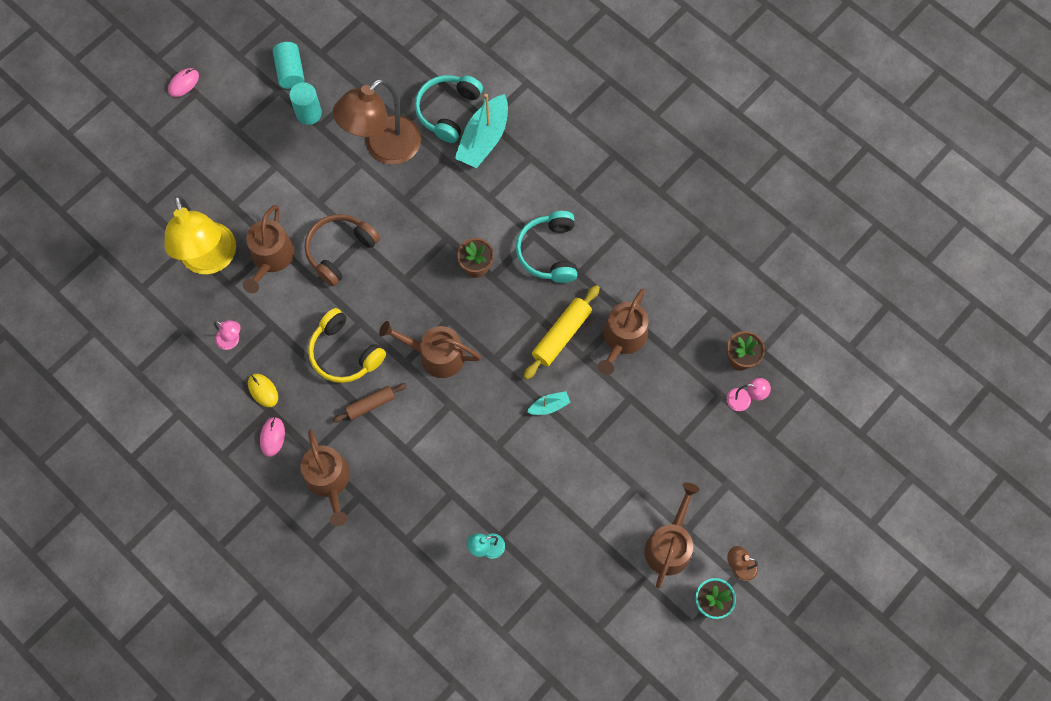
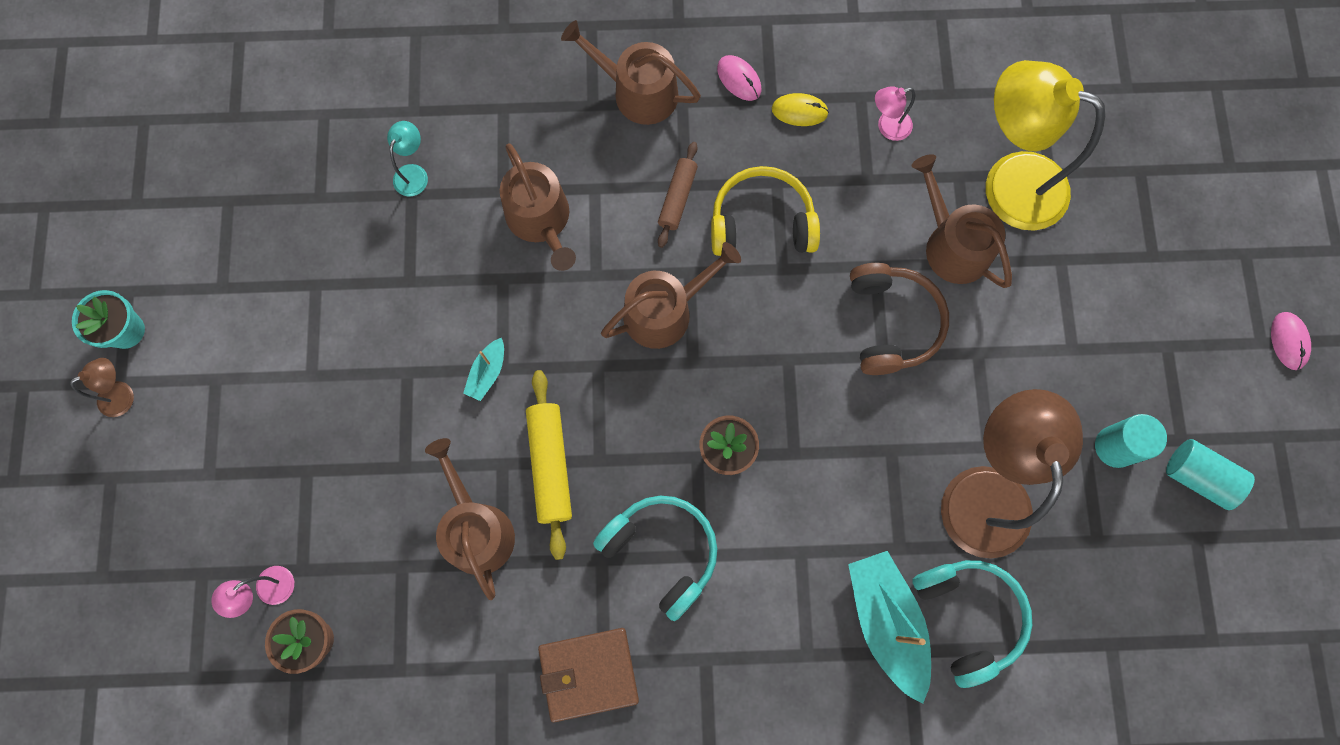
camera: 135 degrees right, 5 degrees up
(630, 234) = (588, 673): none -> brown wallet
(669, 545) = (221, 348): brown watering can -> brown watering can (541, 220)

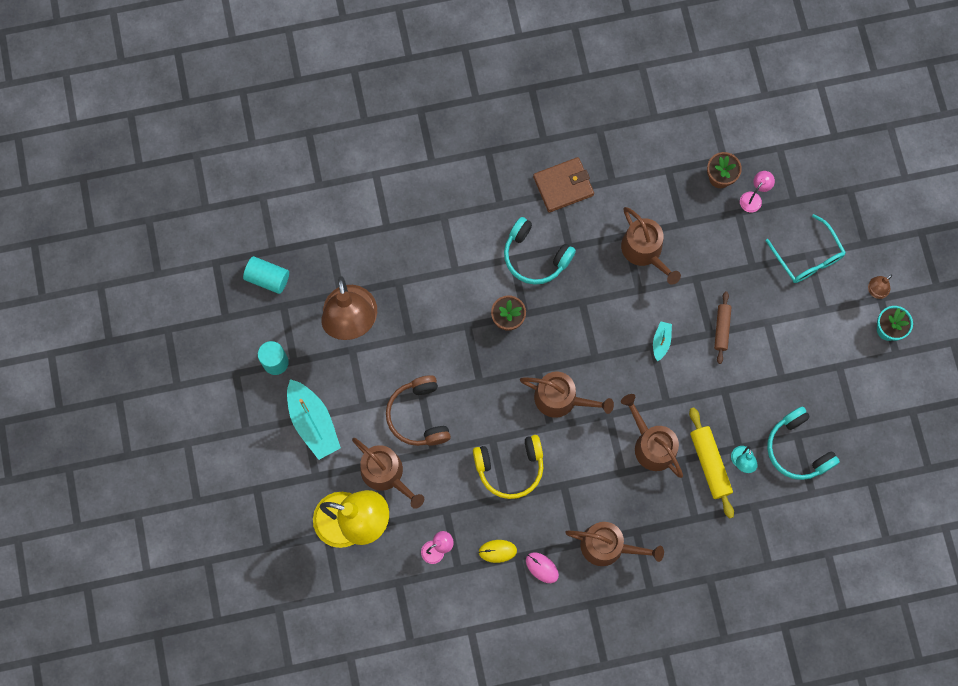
camera: 170 degrees right, 0 degrees up
(211, 471) = (807, 257): none -> turquoise glasses
(550, 465) = (610, 294): yellow rolling pin -> yellow rolling pin (710, 464)
(664, 311) = (561, 398): brown watering can -> brown watering can turned 120 degrees counterclockwise
(677, 198) = (567, 475): brown rolling pin -> brown rolling pin (721, 329)
(886, 622) = (401, 240): turquoise boat -> turquoise boat (313, 422)
(968, 616) = (355, 251): turquoise headphones -> turquoise headphones (797, 449)
(1198, 477) = (225, 353): turquoise cylinder -> turquoise cylinder (268, 278)
(1288, 341) = (170, 447): pink mouse -> none

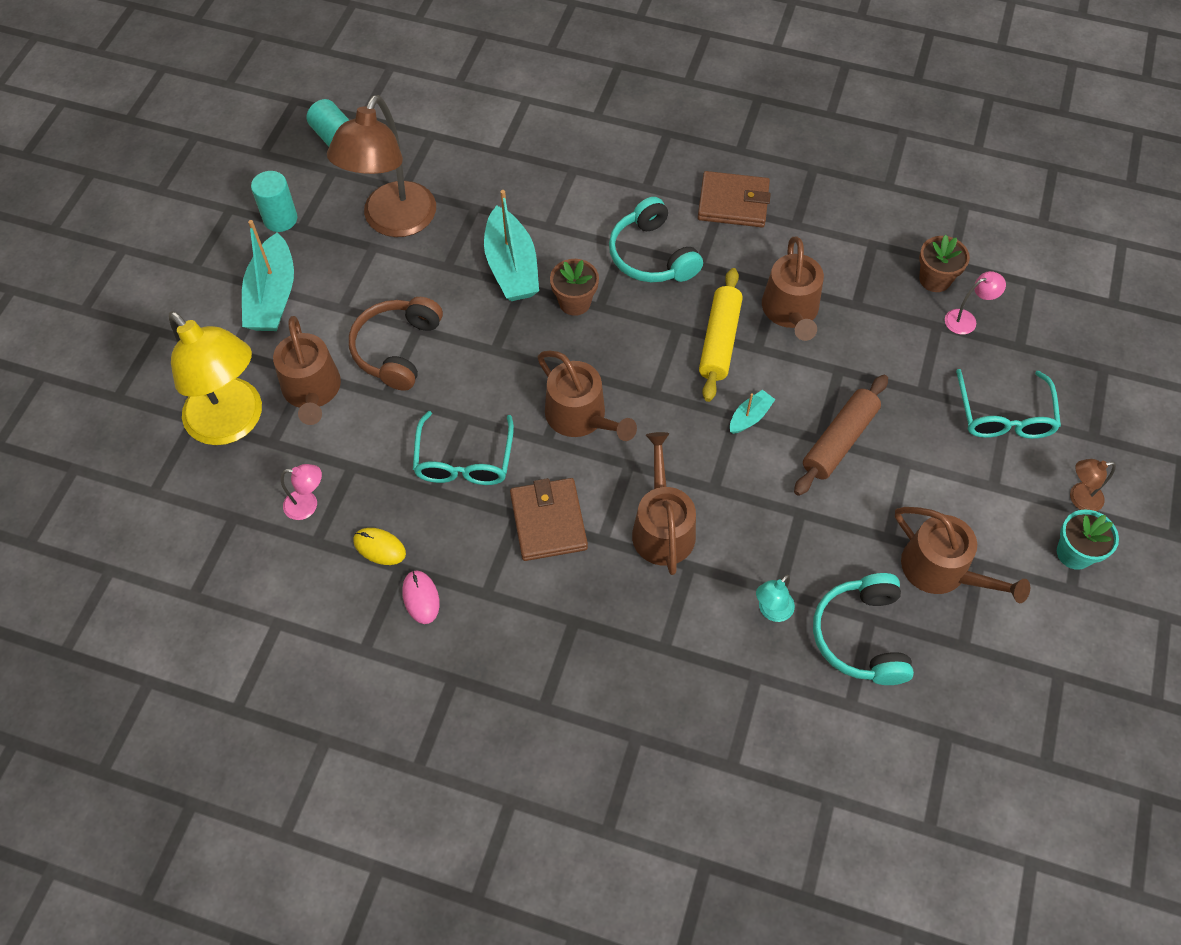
camera: 30 degrees right, 15 degrees down
(451, 315) = (511, 267): none -> turquoise boat
(510, 467) = (464, 460): yellow headphones -> turquoise glasses
(584, 478) = (548, 521): none -> brown wallet
(608, 546) = (524, 618): brown watering can -> brown watering can (941, 570)
(710, 464) = (726, 591): yellow rolling pin -> yellow rolling pin (719, 341)
(721, 329) = (839, 441): brown rolling pin -> brown rolling pin, size x1.53

